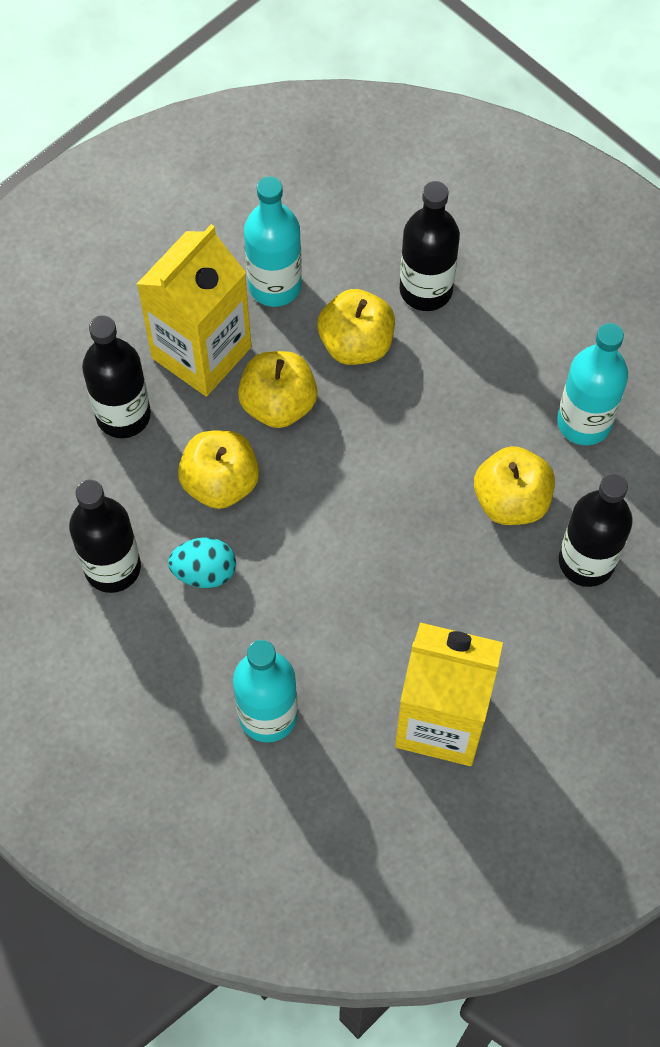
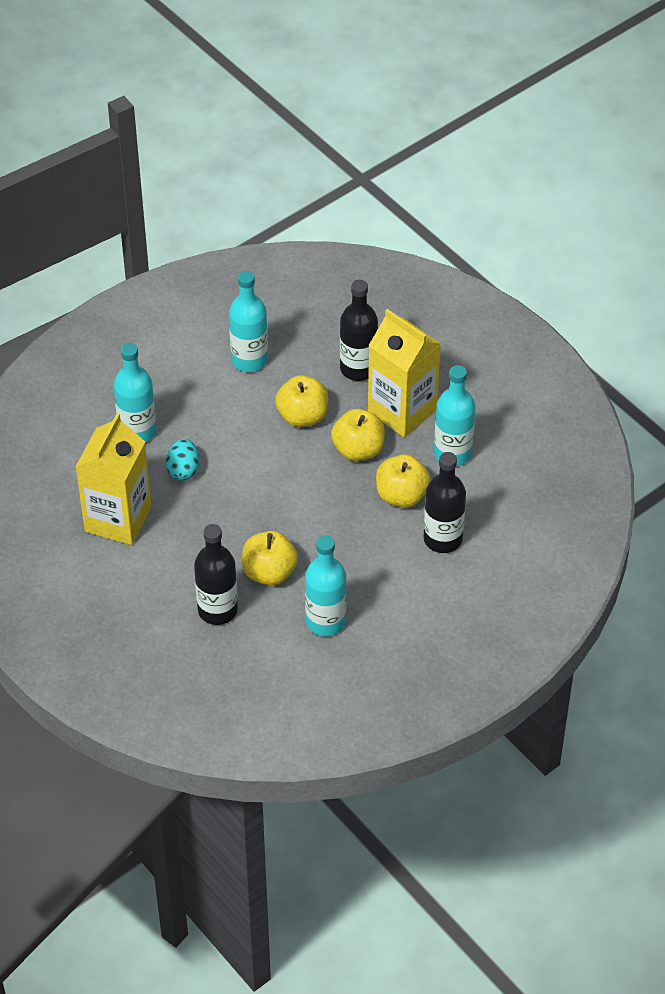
camera: 95 degrees right, 15 degrees down
(112, 567) = (249, 360): black bottle -> turquoise bottle
(204, 572) = (240, 405): turquoise egg -> turquoise egg (183, 470)

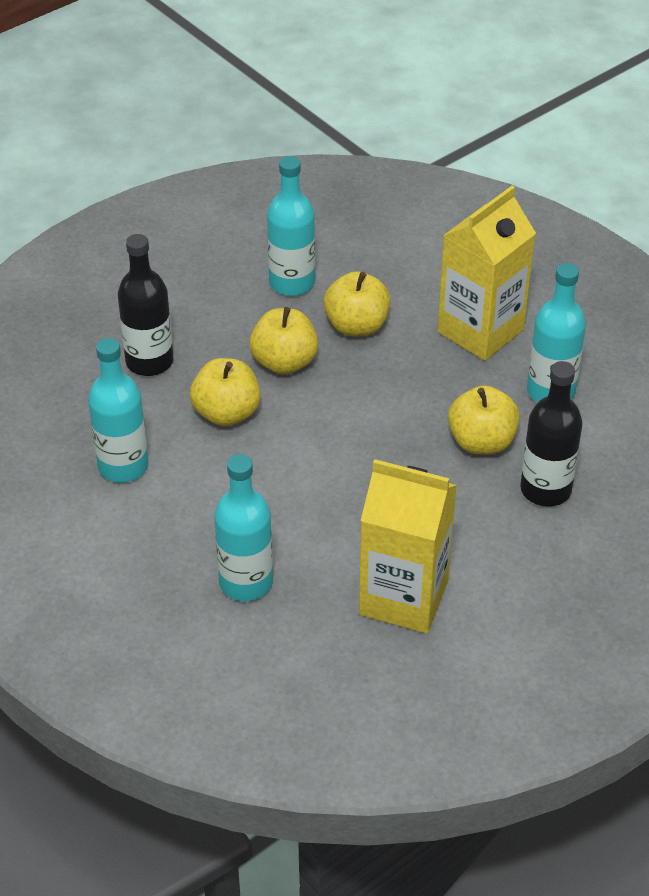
camera: 90 degrees left, 5 degrees down
(183, 470) = (316, 530): turquoise egg -> none
(402, 411) = (223, 324): yellow carton -> yellow carton (480, 331)
(443, 539) = (421, 293): black bottle -> none

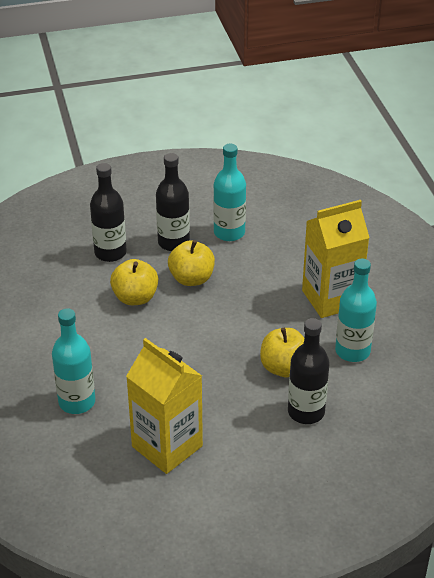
camera: 25 degrees right, 5 degrees down
(123, 466) = (52, 309): turquoise bottle -> none
(226, 320) = (173, 242): none -> black bottle
(356, 326) = (252, 271): yellow apple -> none

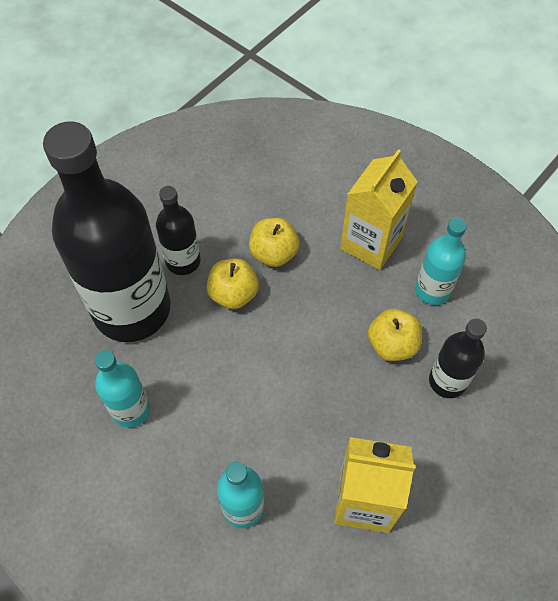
camera: 35 degrees left, 20 degrees up
(110, 253) = (132, 309): black bottle -> black bottle, size x2.15
(135, 297) = (199, 348): yellow apple -> yellow apple (274, 253)
(229, 233) = (225, 220): turquoise bottle -> turquoise bottle (131, 409)

